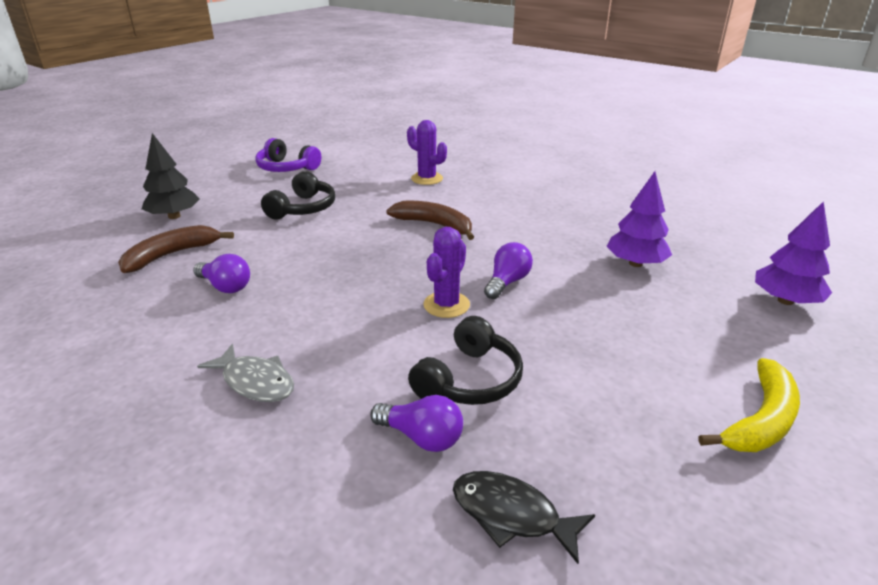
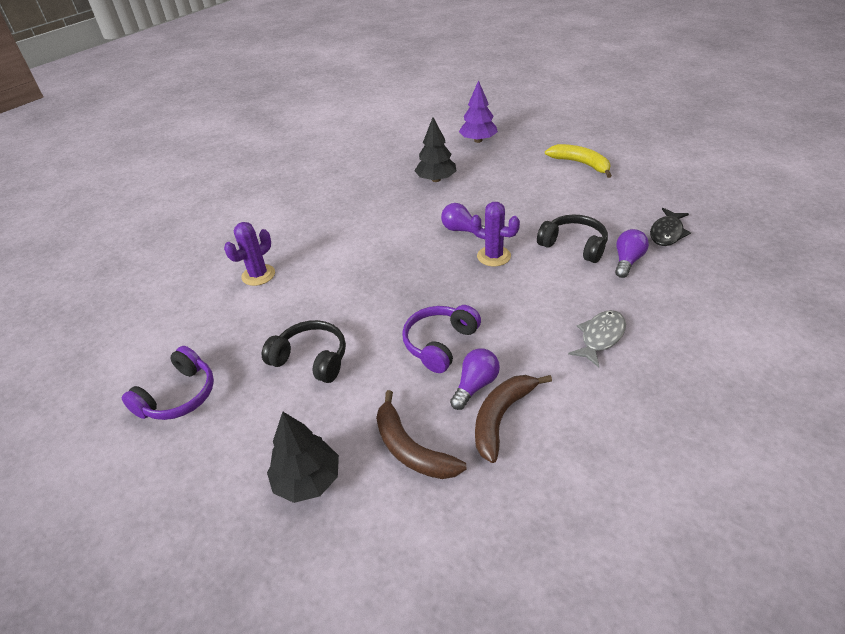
camera: 85 degrees left, 10 degrees up
(295, 267) = (440, 344): none -> purple headphones
(435, 225) = (366, 266): brown banana -> brown banana (501, 417)
(635, 263) = (436, 179): purple tree -> black tree

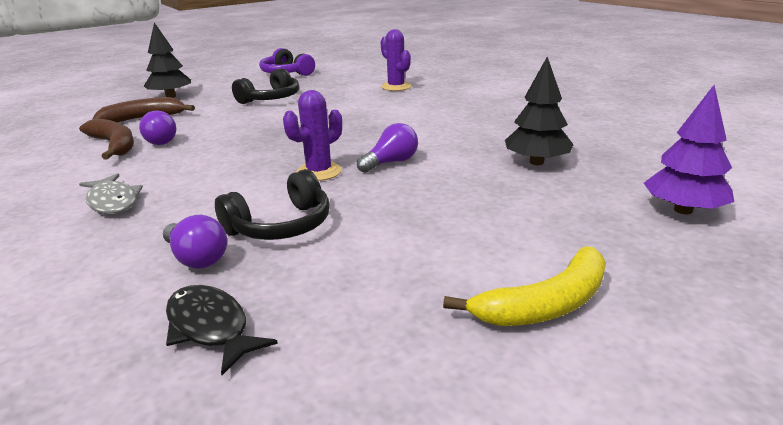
camera: 105 degrees right, 15 degrees down
(440, 344) = (223, 135): purple headphones -> none

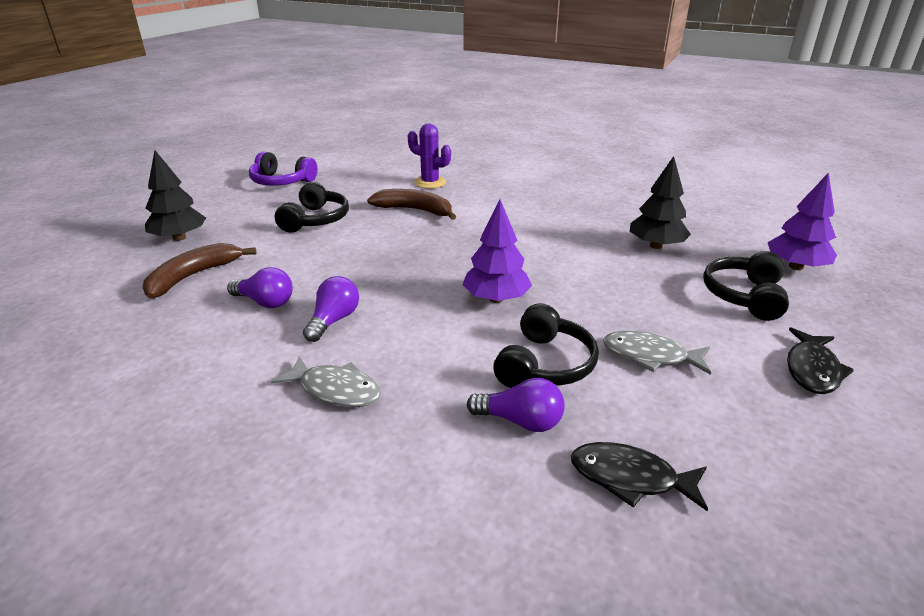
camera: 30 degrees left, 5 degrees up
(114, 145) = (216, 320): brown banana -> brown banana (415, 210)
(319, 172) = (496, 299): purple cactus -> purple tree
(383, 244) = (650, 356): none -> grey fish
(391, 162) = (545, 273): purple light bulb -> purple light bulb (334, 320)
(545, 304) = (812, 370): yellow banana -> black fish
(570, 222) = (744, 296): none -> black headphones

